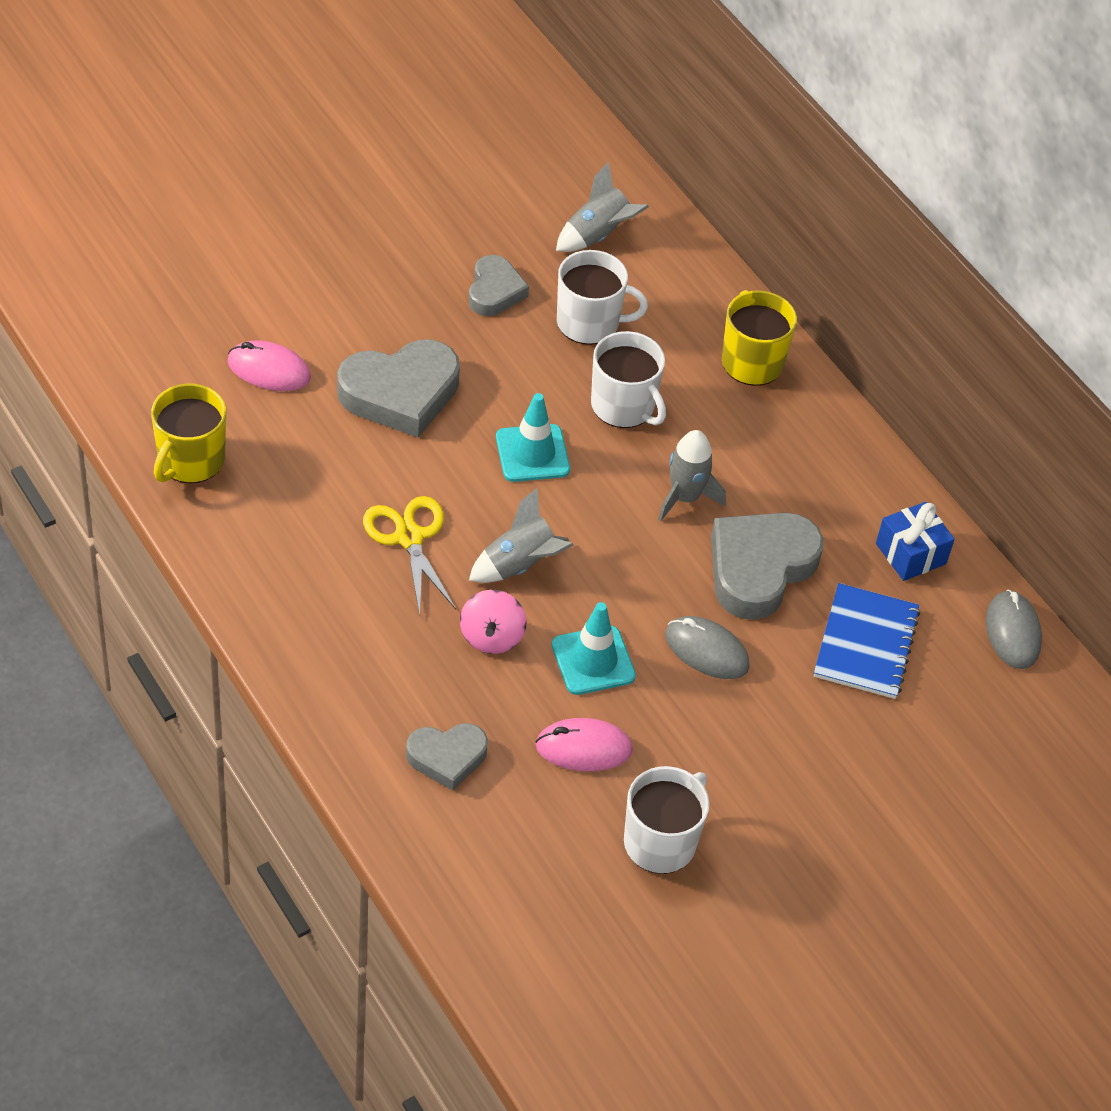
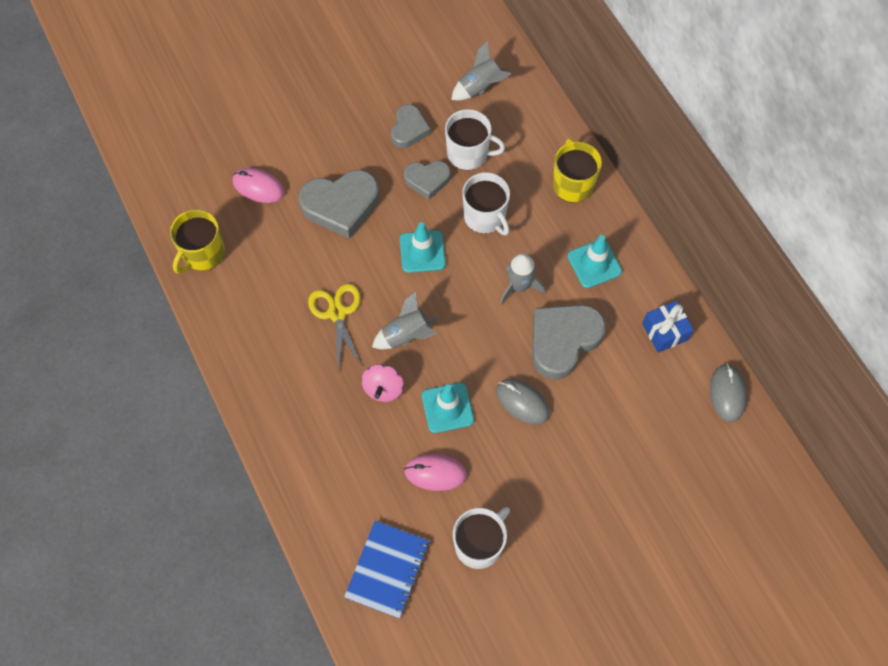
camera: 10 degrees right, 15 degrees up
(447, 757) = (347, 477): grey heart -> grey heart (427, 180)
(795, 466) = (594, 264): none -> turquoise traffic cone
(865, 643) = (628, 399): blue notebook -> blue notebook (387, 569)

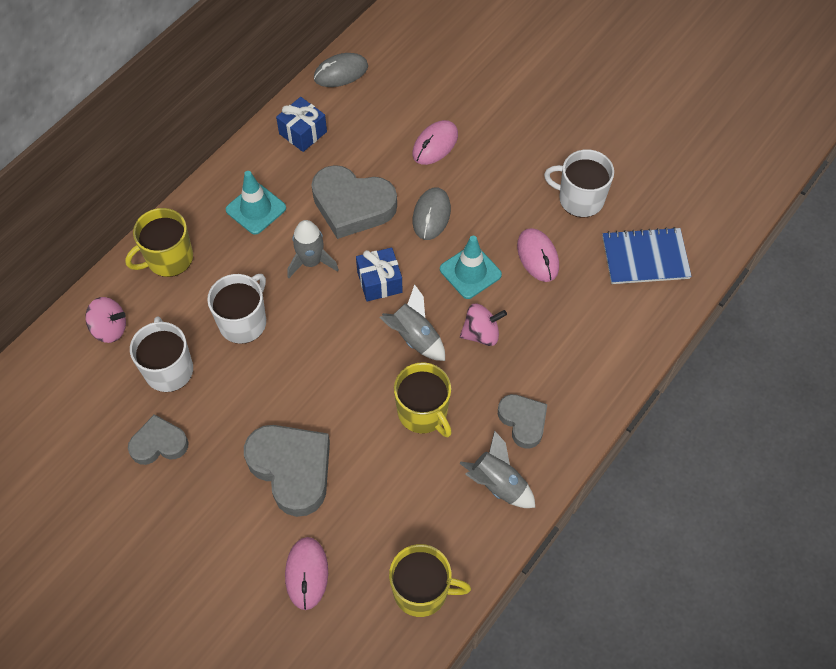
camera: 115 degrees left, 5 degrees down
(337, 313) = (423, 412): yellow scissors -> yellow mug
(422, 252) = (312, 363): turquoise traffic cone -> none
(427, 180) = (220, 396): grey heart -> grey heart (523, 421)
(473, 331) = (379, 282): none -> blue gift
(480, 87) = (71, 393): grey rocket -> grey rocket (498, 484)
(524, 126) = (110, 329): none -> pink spinning top
(601, 441) = (435, 144): none -> pink mouse

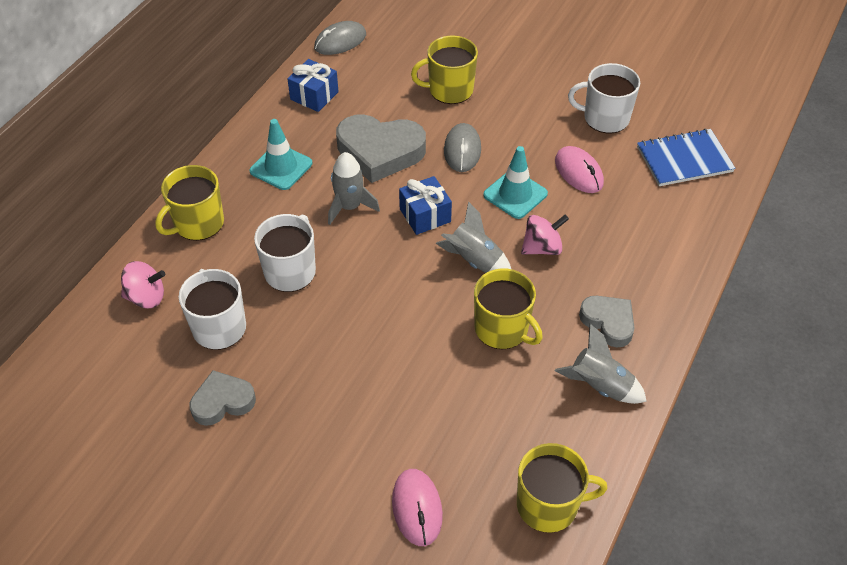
camera: 10 degrees left, 10 degrees down
(292, 469) = (375, 405): grey heart -> none
(435, 144) = (449, 90): pink mouse -> yellow mug

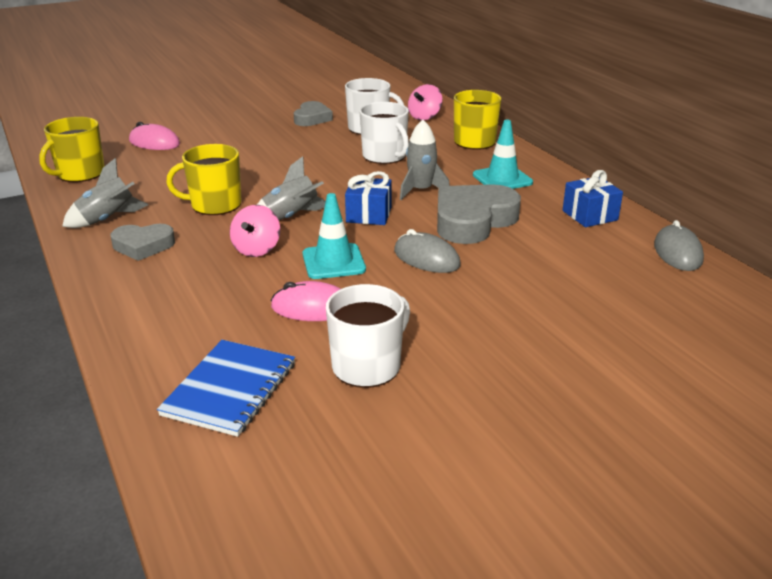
camera: 125 degrees right, 20 degrees down
(449, 90) = (529, 285): yellow mug -> none

